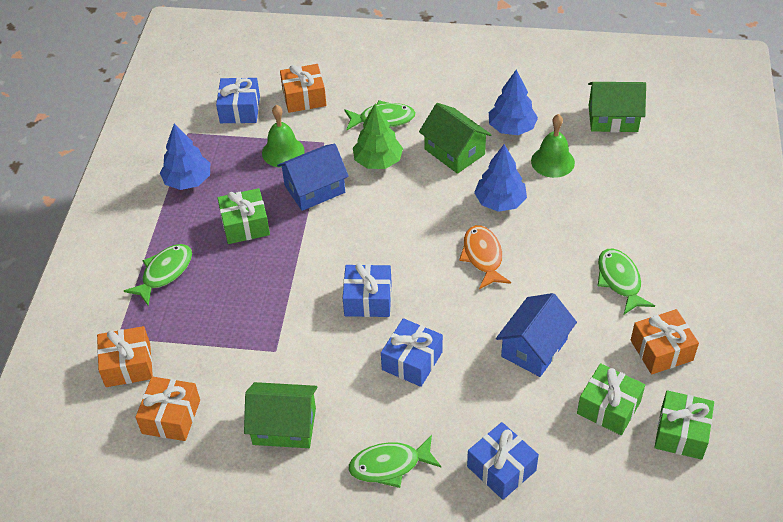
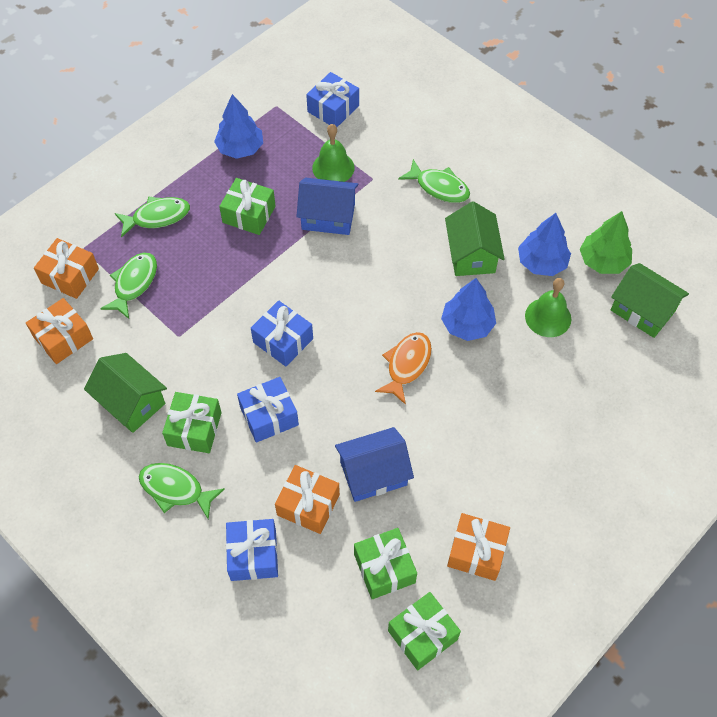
camera: 35 degrees right, 10 degrees up
(304, 97) = (393, 128): orange gift -> orange gift (308, 505)
(360, 410) = (194, 429): none -> green gift
(378, 161) = (400, 223): green tree -> green tree (603, 261)
(620, 280) = (501, 465): green fish -> green fish (134, 283)

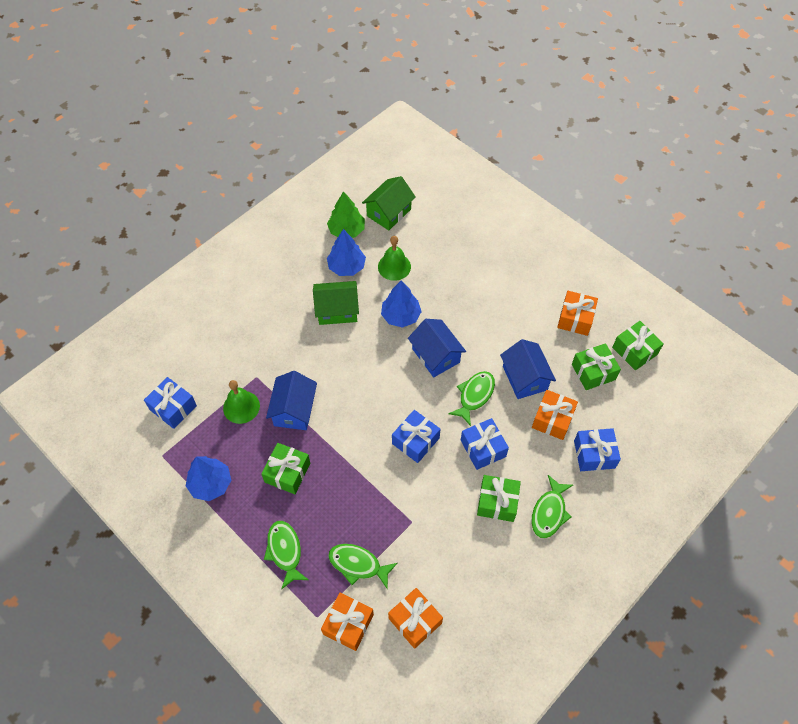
camera: 90 degrees left, 0 degrees up
(131, 402) = (476, 554): green house -> none
(407, 365) = (436, 355): orange fish -> blue house
(439, 187) = (270, 329): green fish -> green fish (474, 395)

